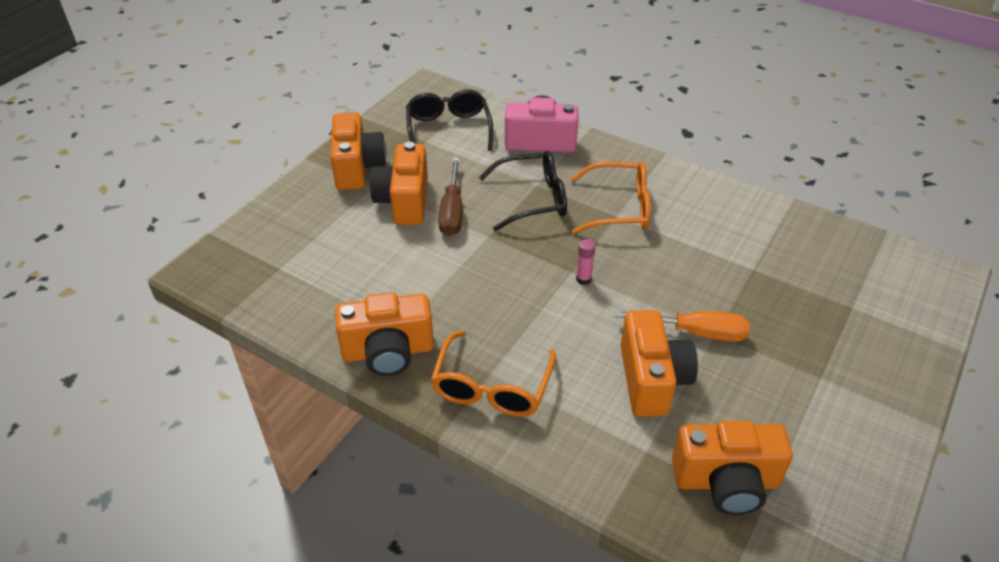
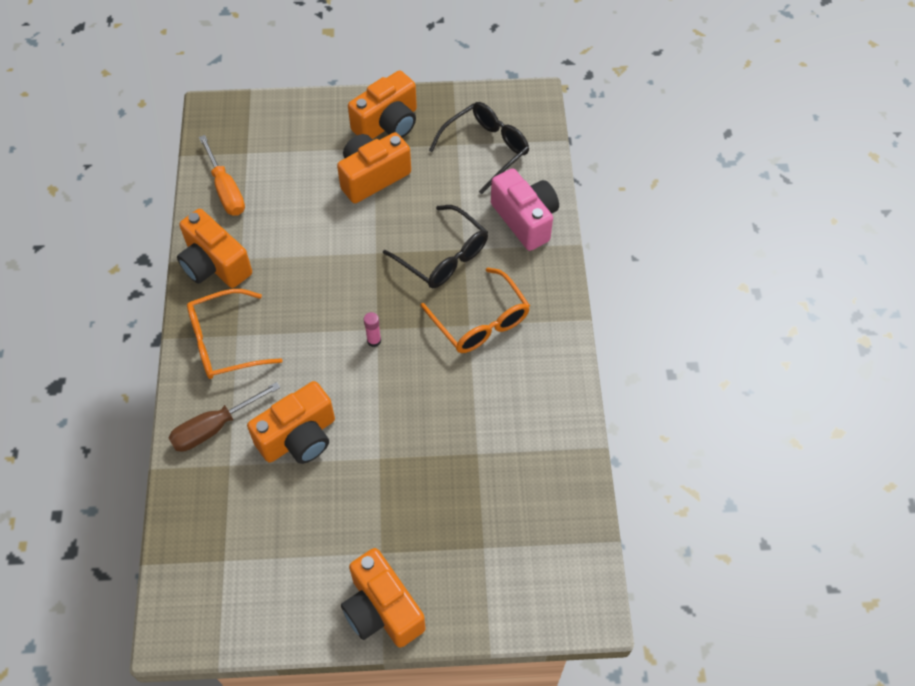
camera: 55 degrees right, 15 degrees up
(452, 211) = (385, 213): brown screwdriver -> brown screwdriver (214, 427)
(696, 332) = (369, 444): orange screwdriver -> orange screwdriver (226, 190)
(726, 482) = (233, 527): orange camera -> orange camera (382, 609)

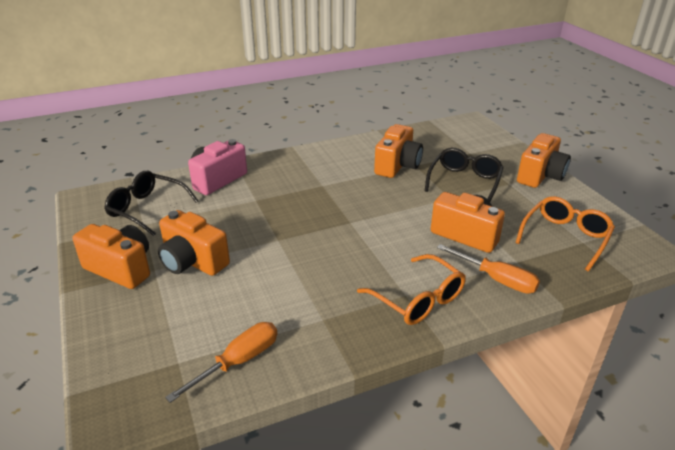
camera: 110 degrees left, 25 degrees down
(214, 427) = (497, 279): brown screwdriver -> orange screwdriver
(215, 264) = (339, 336): orange camera -> orange camera (397, 166)
(374, 341) = (362, 221): pink glue stick -> none
(443, 257) = (267, 207): black glasses -> black glasses (464, 181)
(480, 322) = (317, 181): orange glasses -> orange glasses (565, 237)

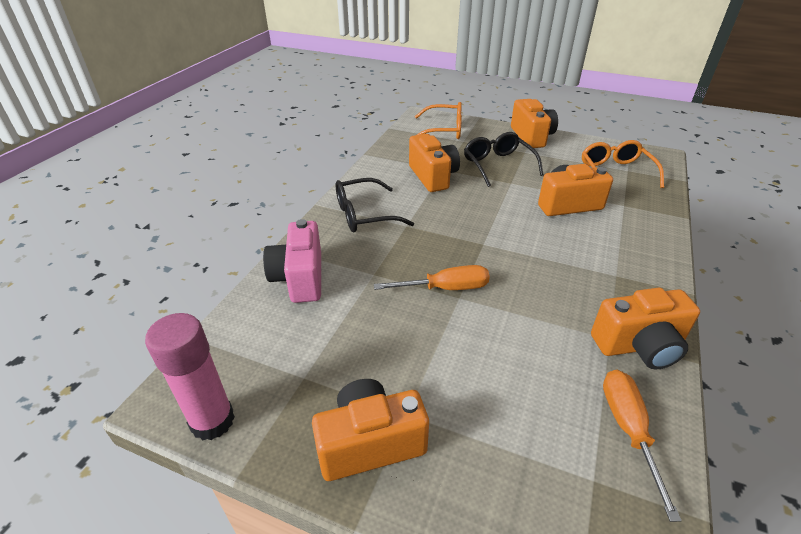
camera: 45 degrees left, 5 degrees up
(86, 216) = (212, 421): none -> pink glue stick
(147, 209) = (277, 358): black glasses -> black glasses (364, 215)
(192, 262) = (427, 375): orange camera -> orange camera (639, 346)
(418, 300) = (628, 273): orange glasses -> orange glasses (444, 130)
(497, 279) = (637, 225): orange screwdriver -> orange screwdriver (445, 288)

